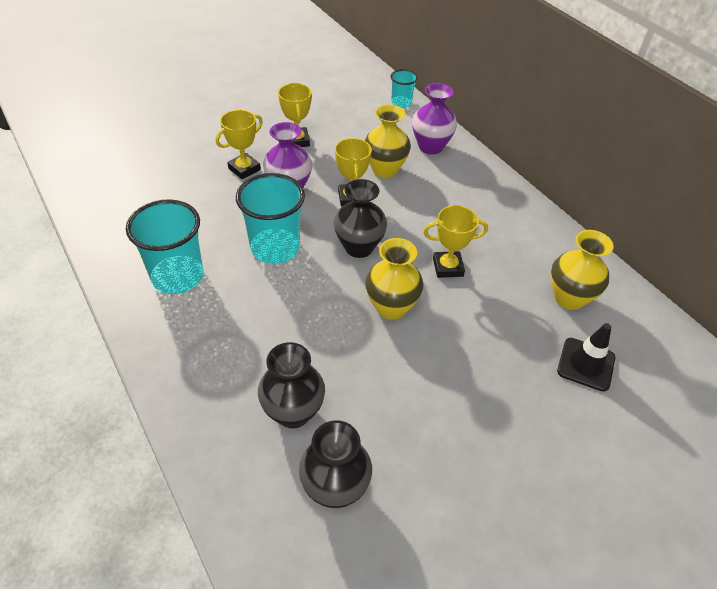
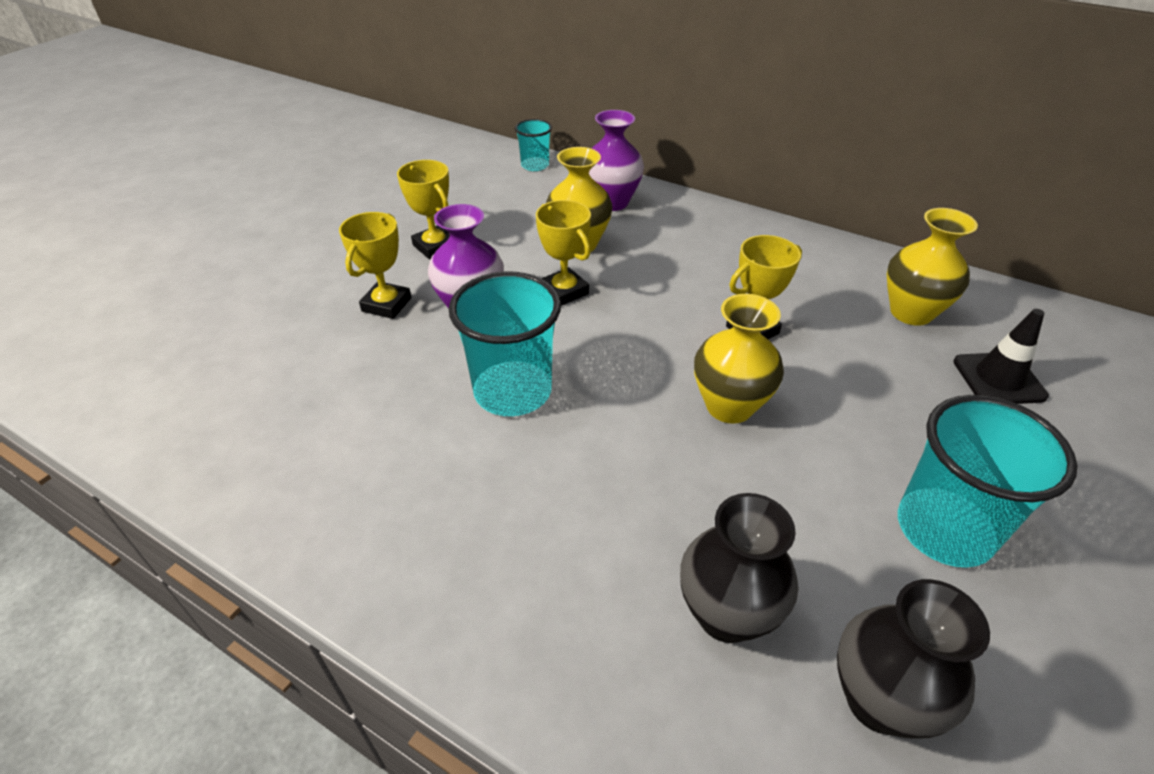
camera: 25 degrees left, 5 degrees down
(178, 276) = (394, 491): turquoise cup -> turquoise cup (944, 529)
(359, 247) = (625, 348): black vase -> none

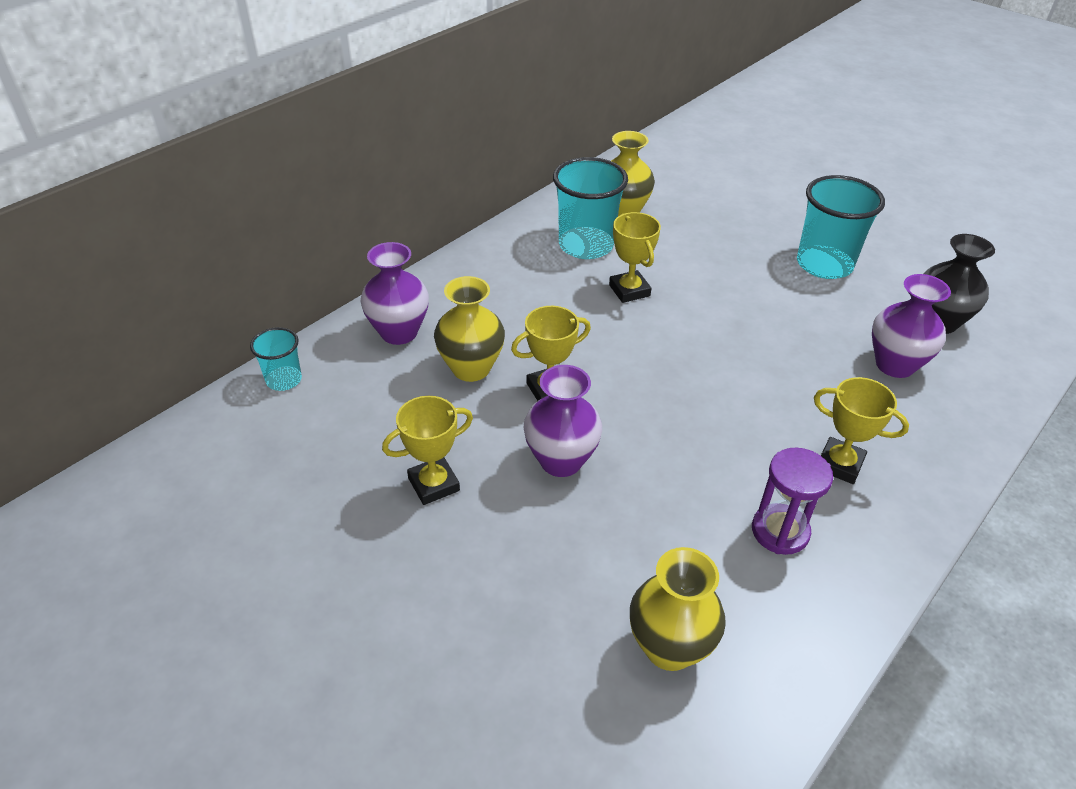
camera: 80 degrees left, 0 degrees up
(386, 304) = (538, 532): yellow trophy -> yellow trophy (839, 464)
(390, 469) = (780, 531): none -> purple hourglass
(512, 391) = (688, 441): turquoise cup -> turquoise cup (586, 245)
(726, 614) = (895, 365): black vase -> purple vase
(729, 406) = (715, 322): yellow vase -> yellow vase (669, 647)
(998, 379) = (698, 202): black traffic cone -> none

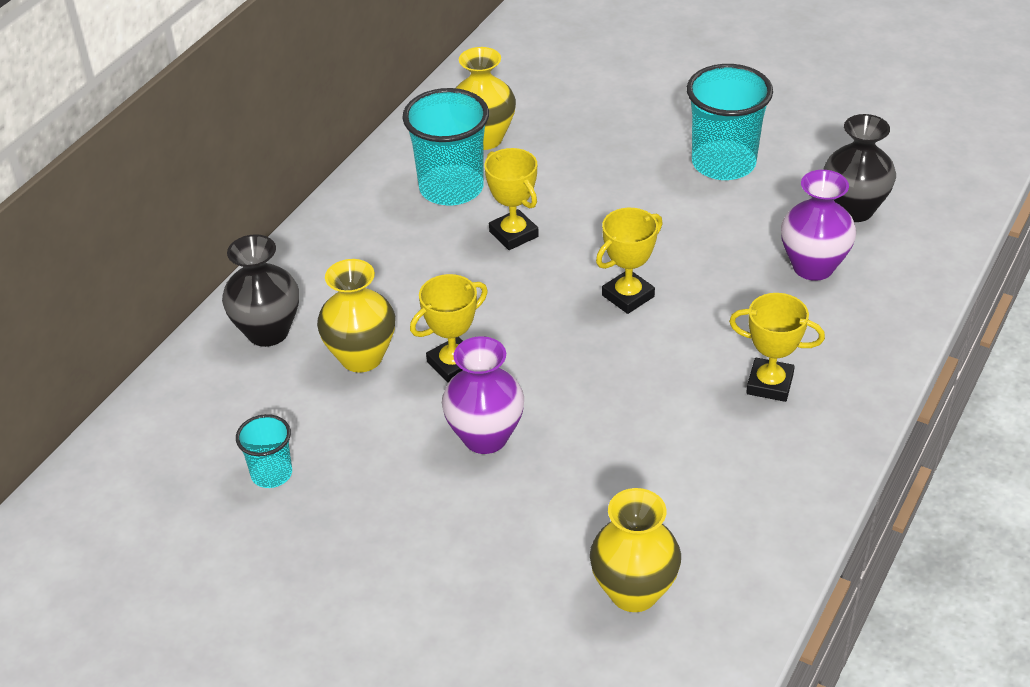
camera: 10 degrees left, 0 degrees up
(284, 380) = (157, 410): turquoise cup -> turquoise cup (271, 474)
(399, 332) = (268, 332): purple vase -> black vase
(433, 484) = (359, 487): yellow trophy -> yellow trophy (628, 296)
(780, 531) = (720, 462): purple hourglass -> none

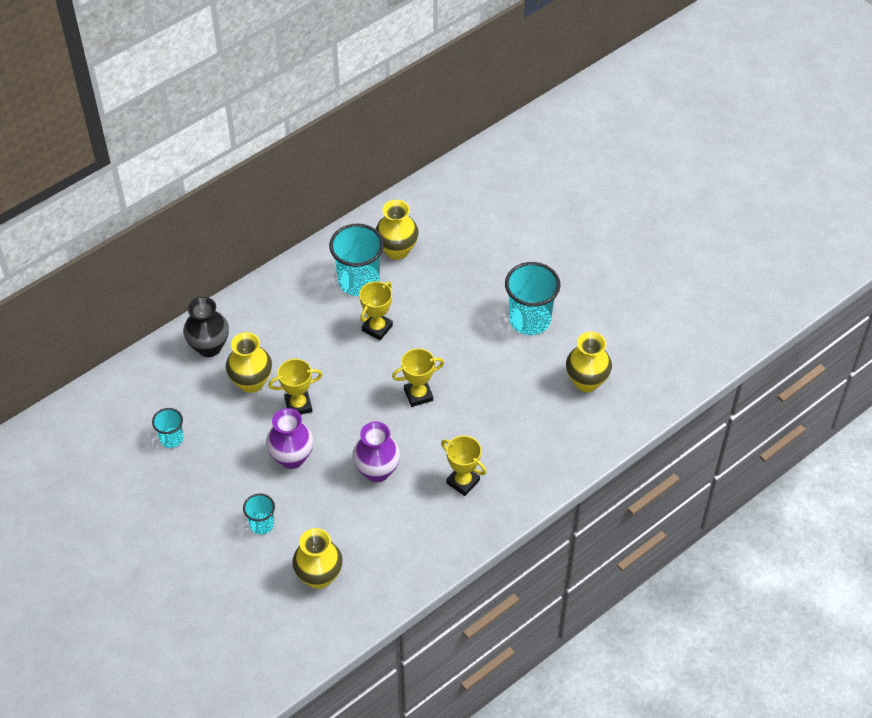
camera: 20 degrees right, 10 degrees up
(492, 547) = (262, 524): none -> turquoise cup
(513, 234) = (377, 328): yellow trophy -> yellow trophy turned 45 degrees clockwise
(813, 267) = (536, 413): purple vase -> purple vase (377, 471)
(853, 209) = (586, 381): black vase -> yellow vase

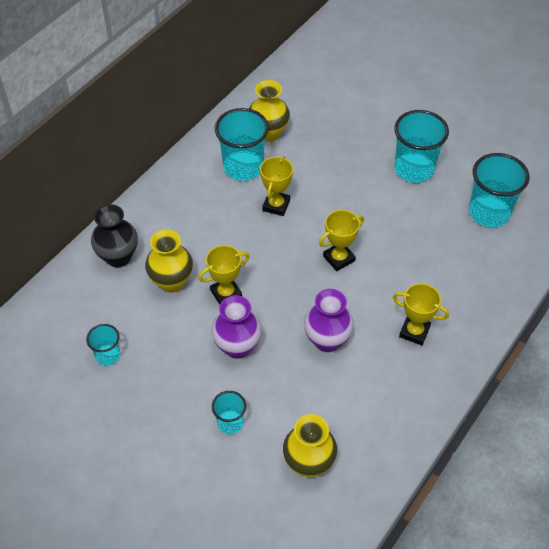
camera: 15 degrees left, 0 degrees up
(586, 381) = (489, 213): yellow vase -> turquoise cup

